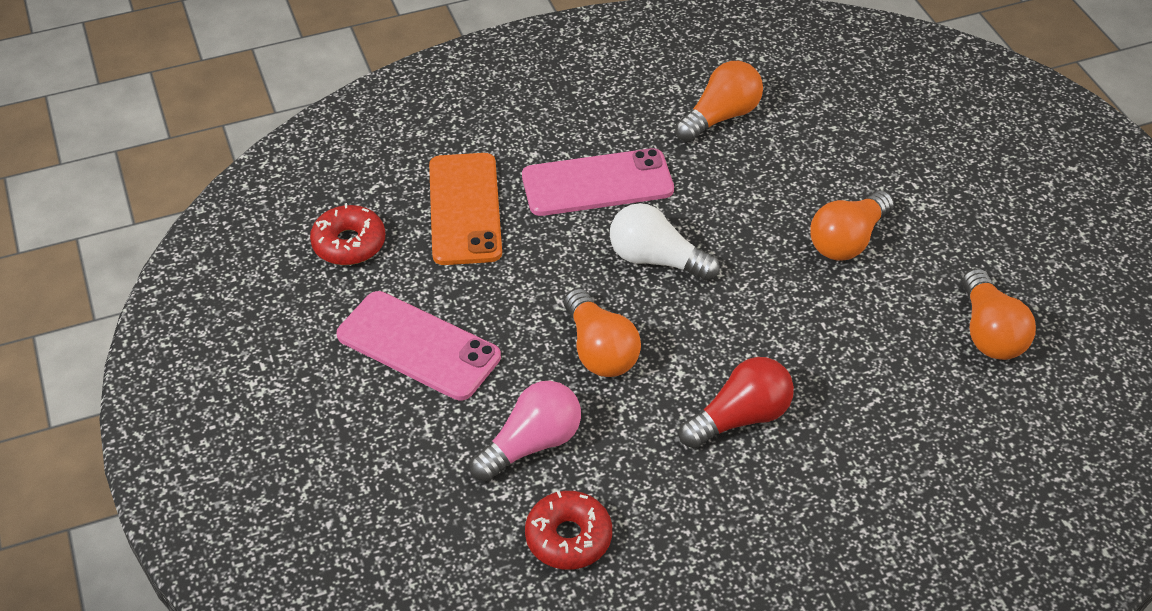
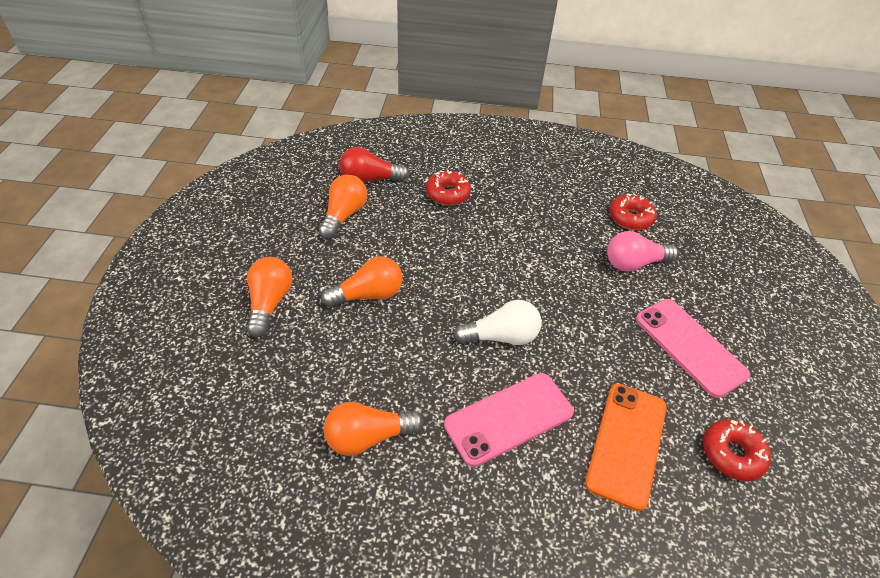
camera: 155 degrees left, 0 degrees up
(597, 183) = (508, 418): pink phone -> pink phone turned 45 degrees counterclockwise
(600, 350) = (570, 295): orange light bulb -> orange light bulb (269, 303)
(656, 259) = (501, 336): white light bulb -> white light bulb turned 60 degrees counterclockwise
(740, 418) = (511, 231): red light bulb -> red light bulb (369, 179)
(884, 443) = (447, 194): none -> red donut

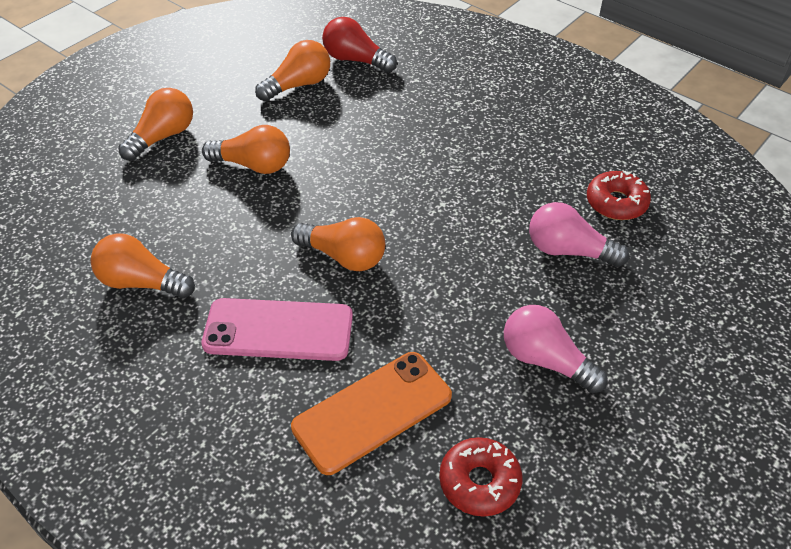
camera: 35 degrees right, 0 degrees up
(447, 194) = (423, 102): red donut -> none
(501, 336) = (344, 257): white light bulb -> orange light bulb
(690, 346) = (545, 360): pink phone -> pink light bulb

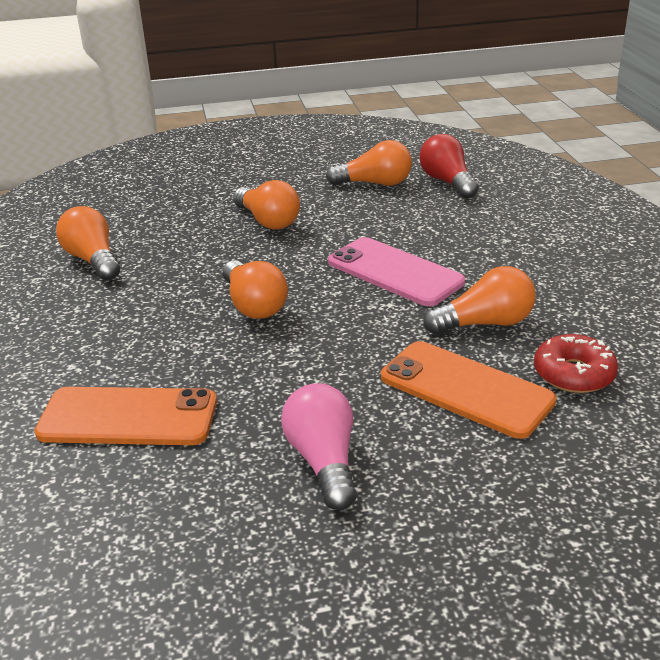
camera: 40 degrees right, 15 degrees down
(163, 137) = (228, 182): orange light bulb -> orange light bulb (485, 323)
(278, 330) = (139, 329): pink phone -> pink phone (395, 272)
(479, 482) = (137, 516): red donut -> none
(568, 251) = (466, 389): pink light bulb -> orange phone

